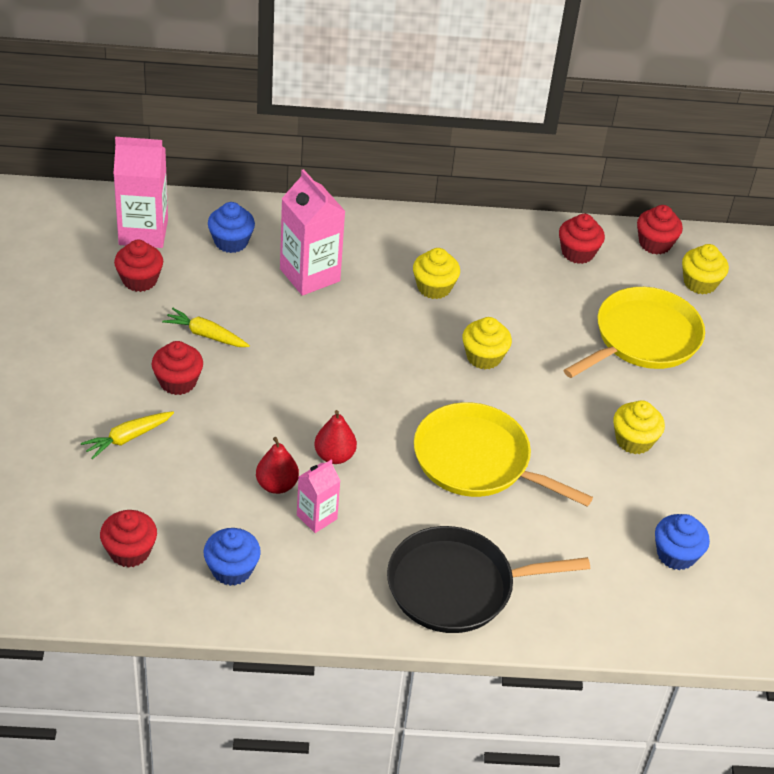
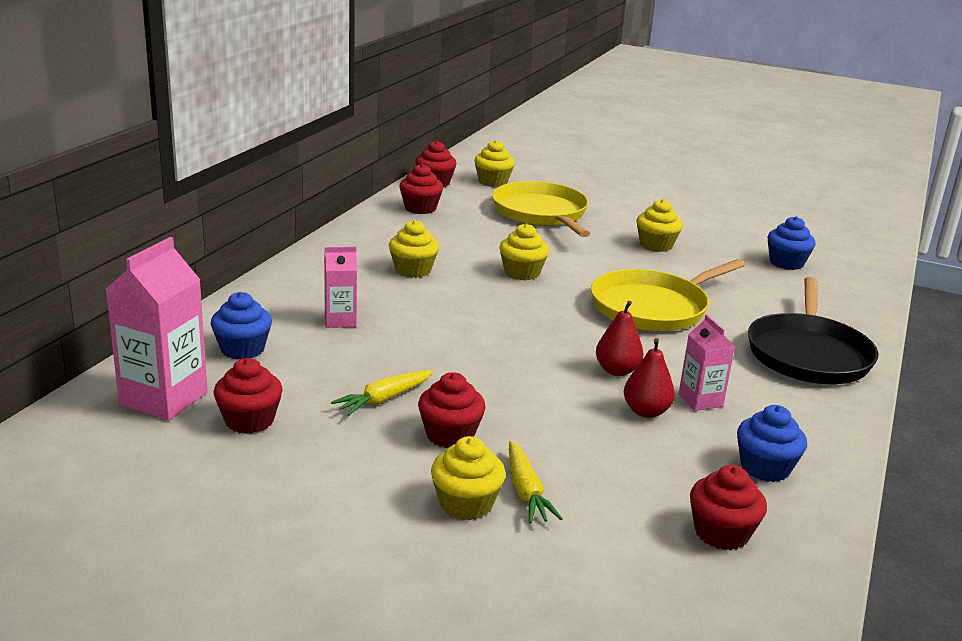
camera: 65 degrees left, 20 degrees down
(98, 411) = (466, 504): none -> yellow cupcake
(310, 275) = (340, 320): pink carton -> pink carton, size x0.57

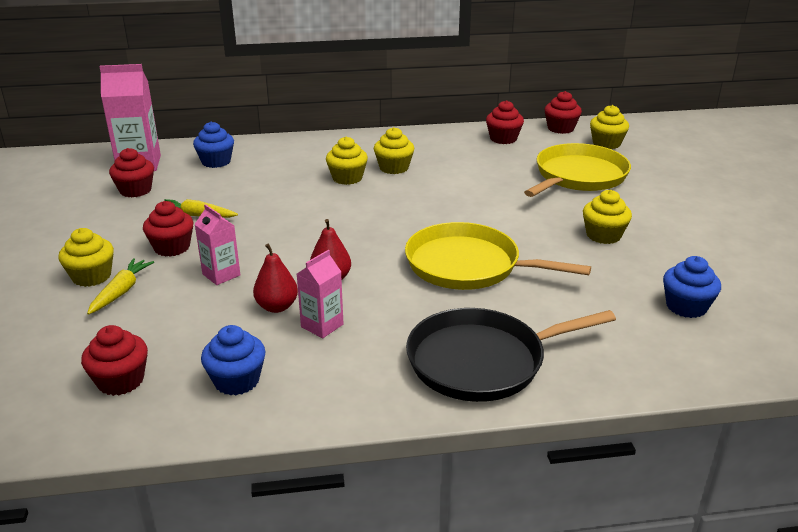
camera: 60 degrees right, 5 degrees up
(340, 320) = (286, 172): pink carton -> pink carton (221, 275)
(522, 273) = (449, 201): yellow cupcake -> yellow cupcake (347, 178)
(526, 492) = (121, 291): yellow carrot -> yellow carrot turned 150 degrees clockwise

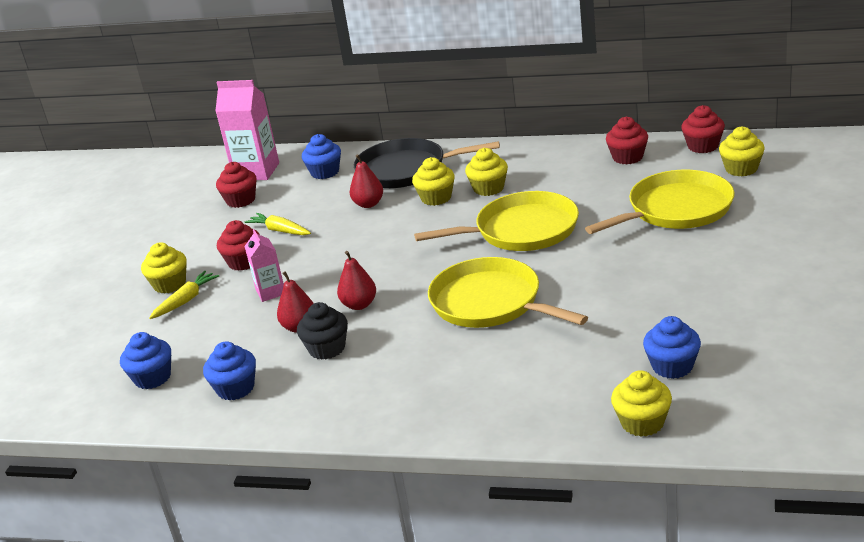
camera: 25 degrees right, 0 degrees up
(121, 381) = (152, 378): red cupcake -> blue cupcake
(280, 186) = (368, 204): none -> red pear
(322, 326) = (327, 348): pink carton -> black cupcake
(451, 200) = (521, 230): none -> yellow pan
(482, 361) = (441, 396): black pan -> black pan (406, 170)
(603, 235) = (649, 282): yellow cupcake -> yellow cupcake (642, 422)

